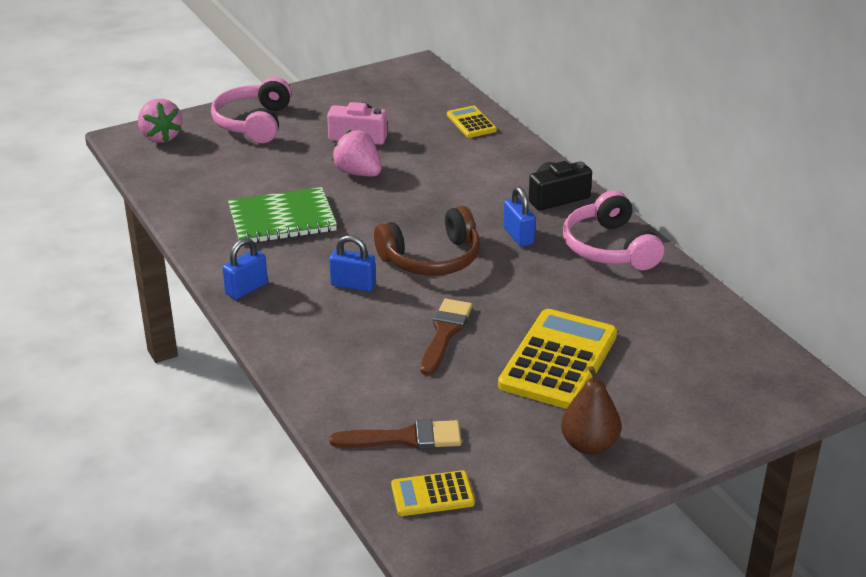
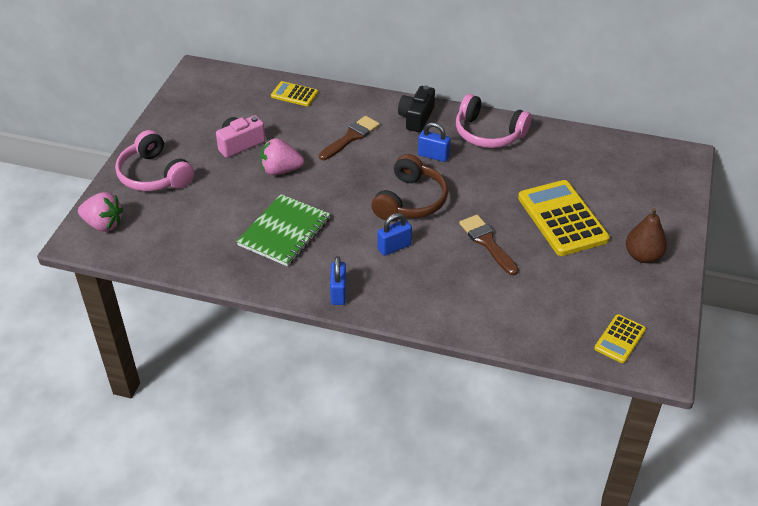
camera: 45 degrees left, 10 degrees up
(405, 438) = (561, 319): brown brush -> brown brush (351, 137)

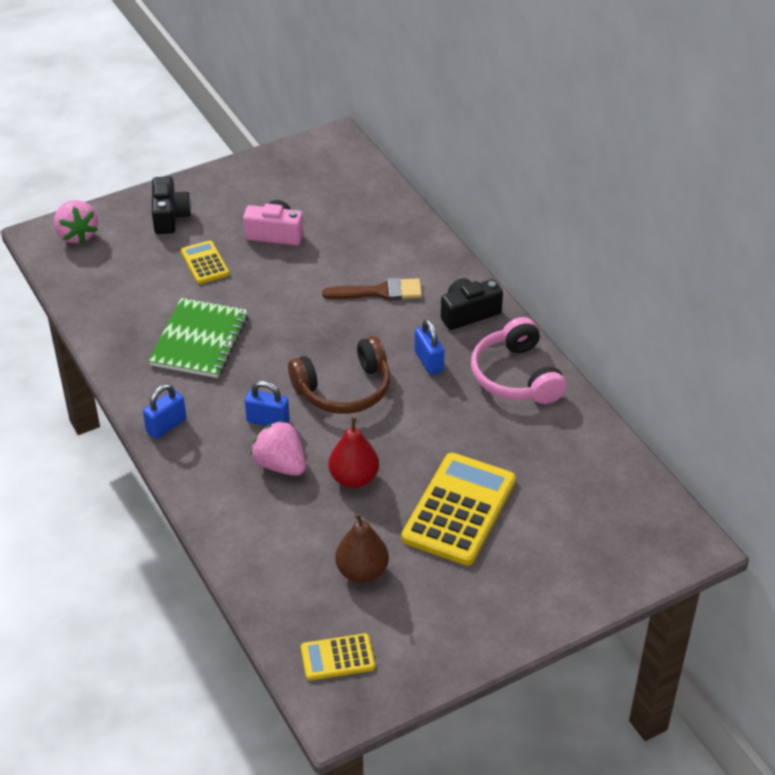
camera: 45 degrees right, 0 degrees up
(154, 175) = (170, 216): pink headphones -> black camera
(280, 170) = (274, 282): pink strawberry -> pink strawberry (280, 465)
(284, 232) = (199, 340): green notebook -> green notebook turned 60 degrees counterclockwise
(294, 94) = (388, 216): yellow calculator -> yellow calculator (204, 263)
(487, 242) = (354, 478): brown brush -> red pear
(642, 256) = (481, 604): brown pear -> brown pear (362, 571)

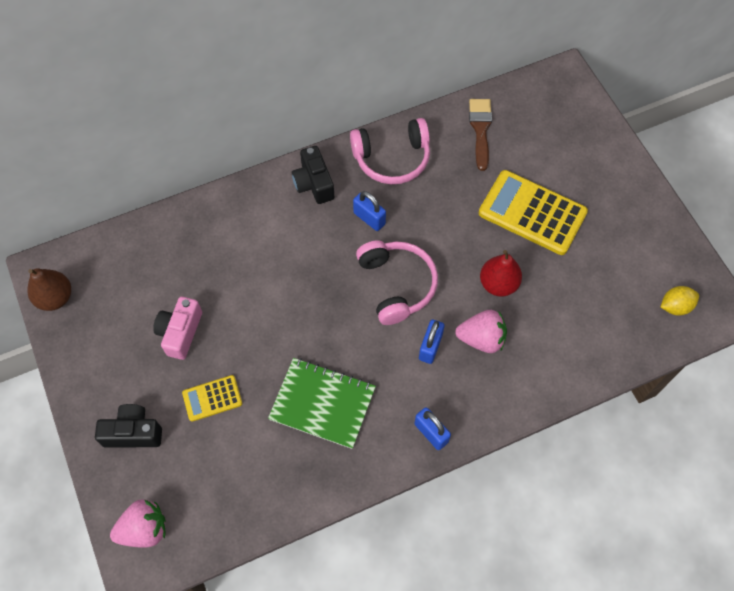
camera: 85 degrees left, 20 degrees up
(280, 465) = (481, 338): pink strawberry -> pink strawberry turned 135 degrees counterclockwise
(337, 658) = (675, 306): yellow calculator -> yellow lemon
(344, 389) = (396, 285): brown headphones -> pink headphones
(362, 571) = (593, 284): brown pear -> brown pear (55, 298)
(379, 292) = (277, 249): brown brush -> brown brush (480, 129)
(428, 361) = (369, 218): blue padlock -> blue padlock turned 60 degrees clockwise

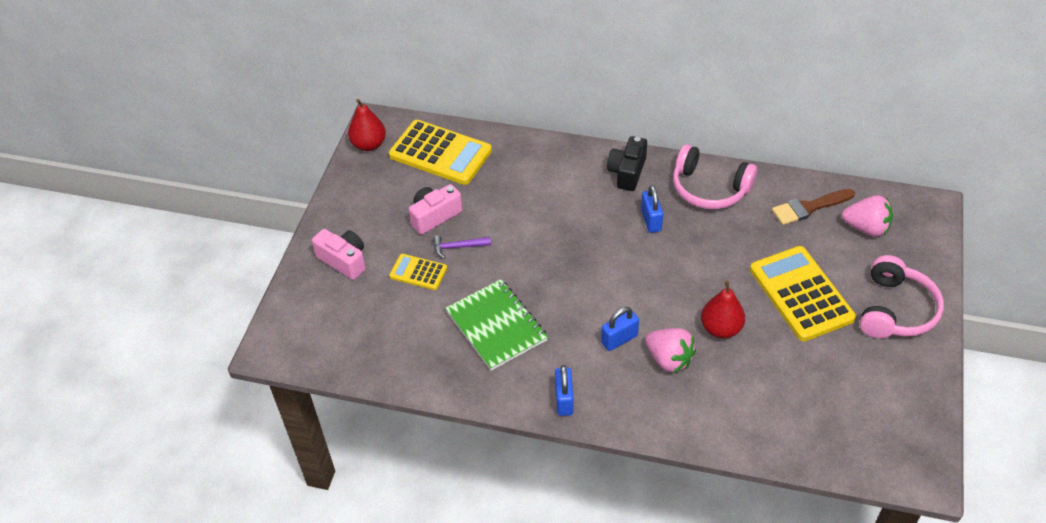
camera: 40 degrees right, 15 degrees down
(55, 298) = (369, 144): brown pear -> red pear
(133, 265) = (440, 153): none -> yellow calculator
(133, 432) = (344, 260): black camera -> pink camera
(144, 529) = (296, 326): pink strawberry -> pink strawberry (866, 228)
(227, 350) = (458, 247): none -> purple hammer
(396, 285) = (631, 279): pink headphones -> pink headphones (895, 310)
(480, 129) = (809, 207): brown brush -> brown brush turned 150 degrees counterclockwise
(675, 306) = (877, 442): yellow lemon -> none

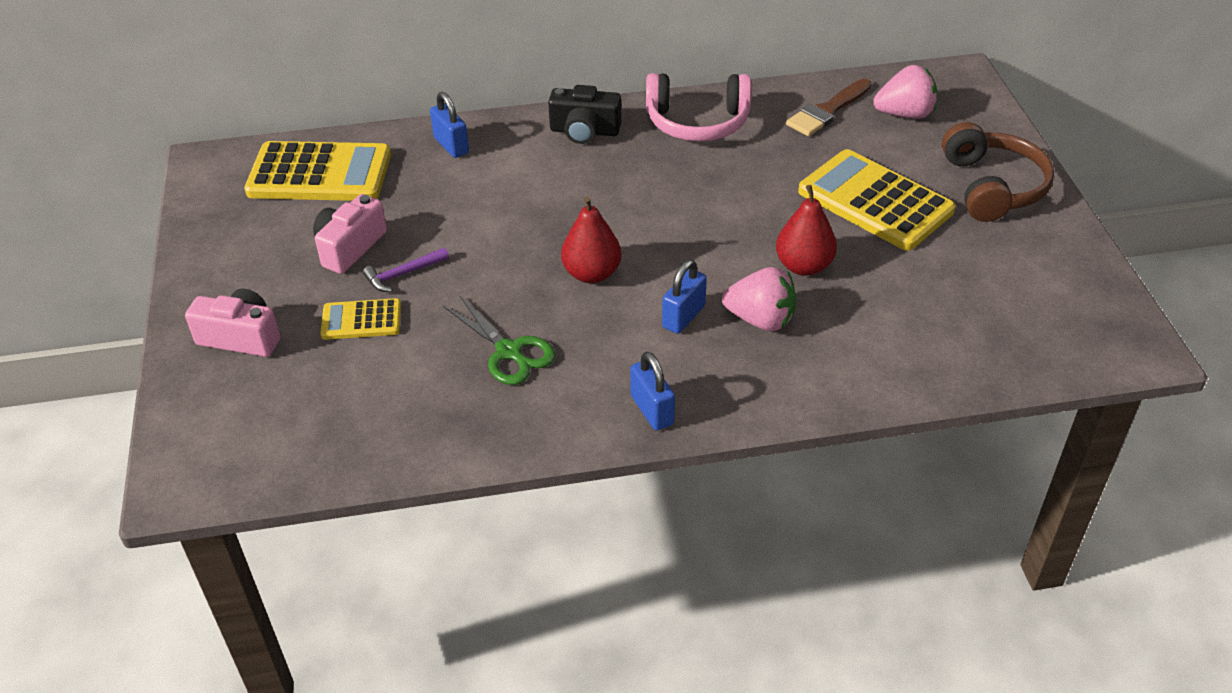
camera: 25 degrees left, 5 degrees down
(369, 144) = (209, 190): red pear -> red pear (592, 274)
(496, 326) = (508, 351): green notebook -> green scissors
(627, 172) = (584, 131): black camera -> black camera turned 75 degrees counterclockwise
(651, 220) = (645, 174): blue padlock -> blue padlock (451, 145)
(895, 310) = (992, 187): pink headphones -> brown headphones

